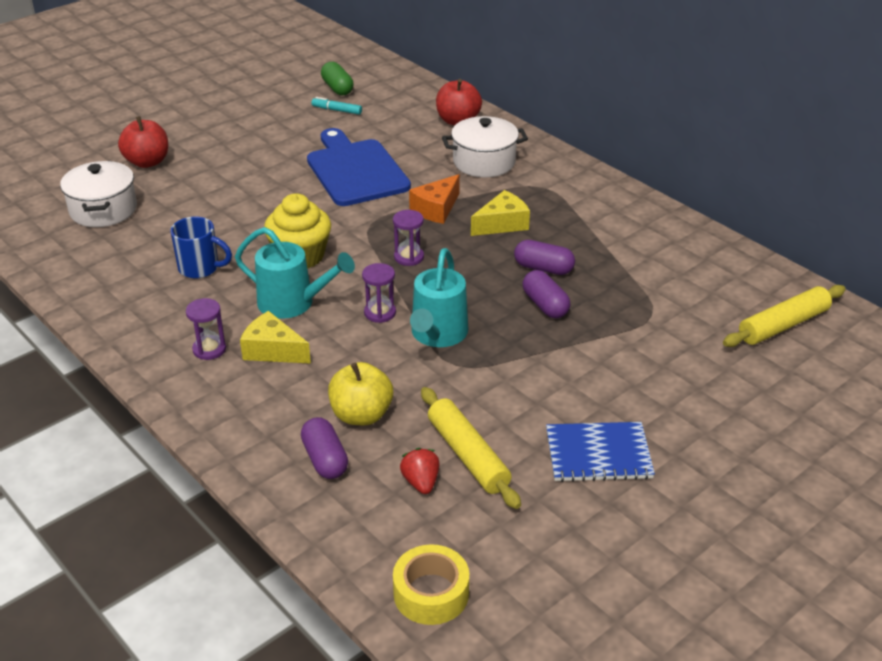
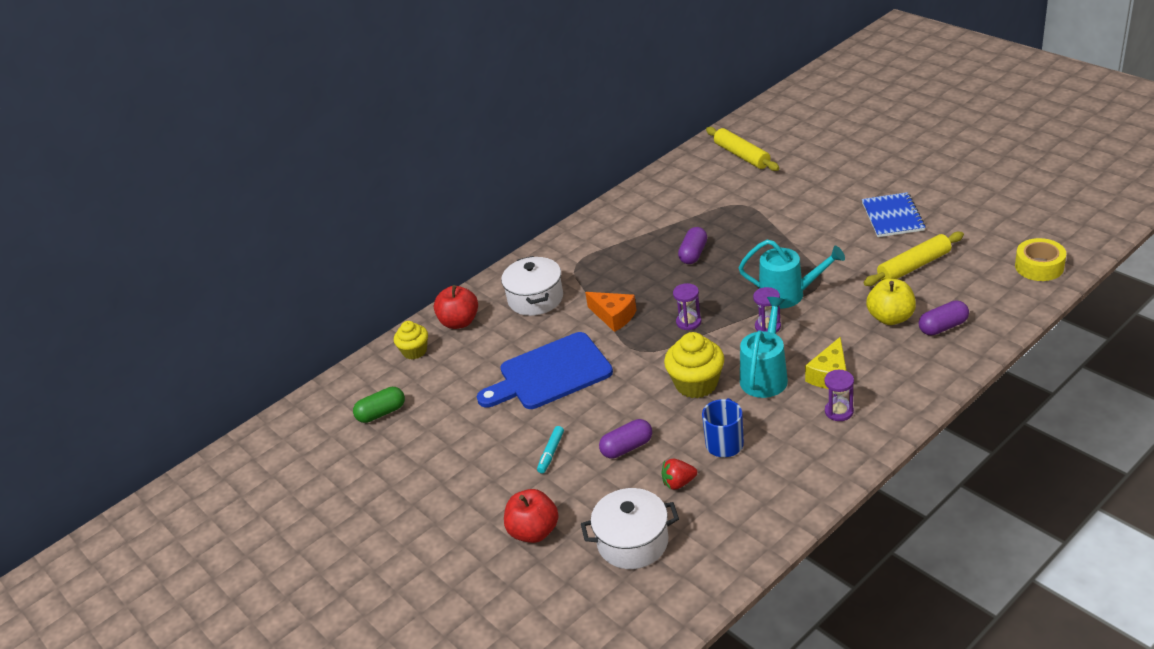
camera: 85 degrees left, 0 degrees up
(337, 110) = (430, 405): turquoise marker -> turquoise marker (551, 453)
(420, 100) = (415, 351): none -> yellow cupcake
(421, 482) = (947, 282): red strawberry -> red strawberry (678, 483)
(502, 224) = (634, 279): yellow cheese -> none
(545, 305) = (740, 249): purple capsule -> purple capsule (627, 447)

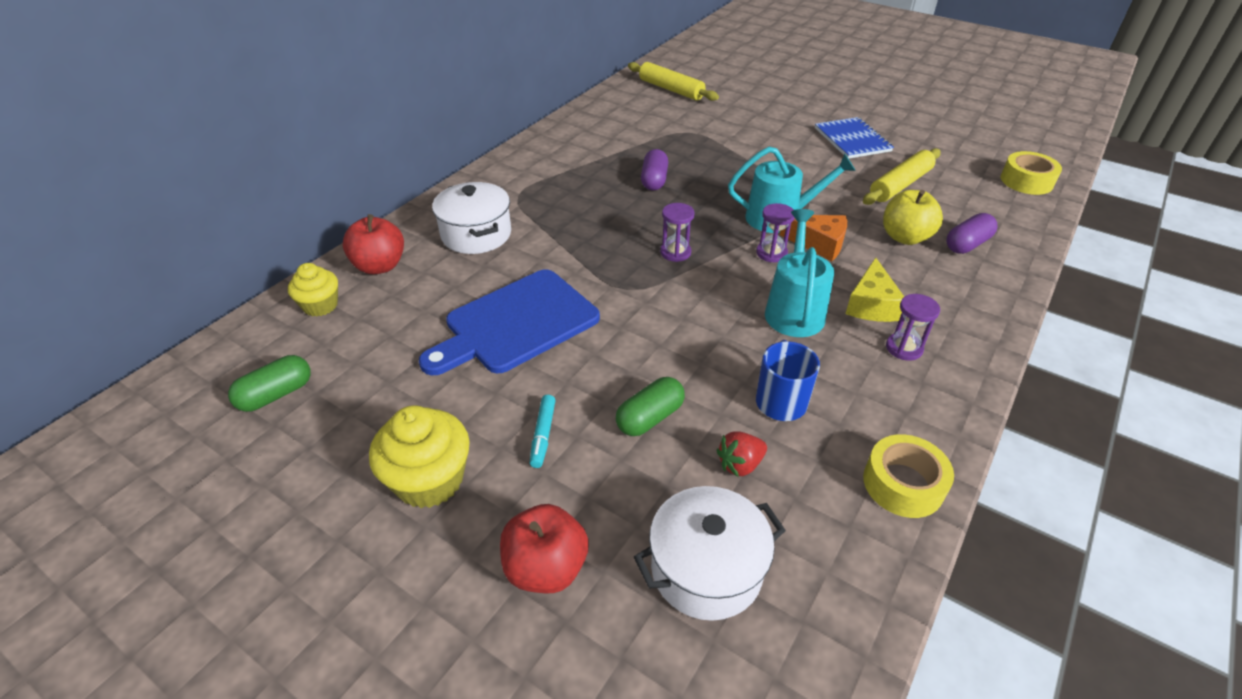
camera: 20 degrees left, 5 degrees up
(614, 316) = (581, 250): orange cheese -> orange cheese (819, 244)
(627, 447) = (650, 417): purple capsule -> green capsule
(696, 384) = (712, 325): yellow cupcake -> yellow cupcake (429, 480)
(787, 505) = (903, 484): none -> yellow tape

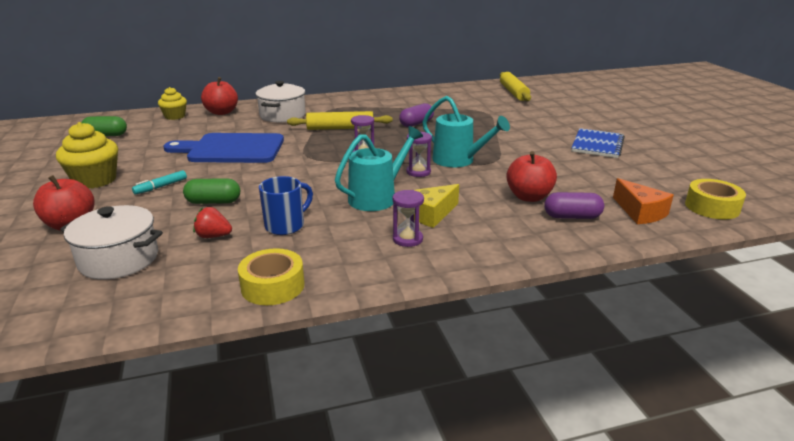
camera: 40 degrees right, 15 degrees down
(819, 244) = (458, 179): orange cheese -> orange cheese (640, 212)
(900, 185) = (585, 174): yellow rolling pin -> yellow rolling pin (340, 128)
(905, 237) = (529, 197): yellow apple -> red apple

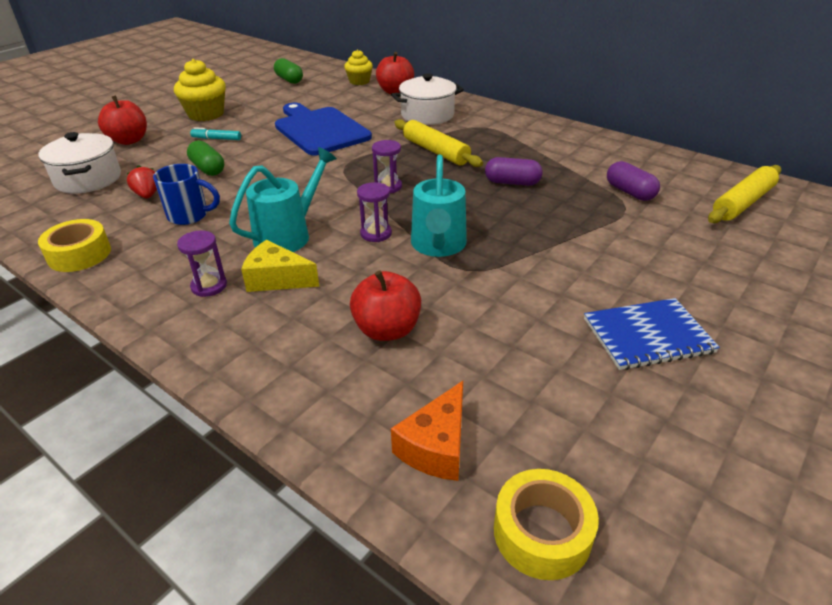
camera: 55 degrees right, 10 degrees up
(377, 197) = (288, 235): turquoise watering can -> turquoise watering can turned 60 degrees counterclockwise
(572, 217) = (361, 383): purple capsule -> purple capsule (629, 192)

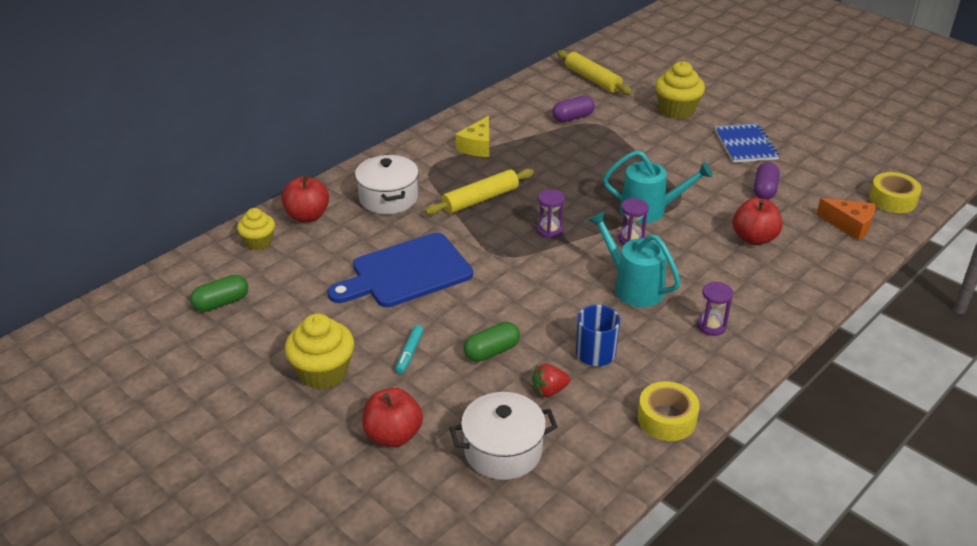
camera: 85 degrees left, 0 degrees up
(276, 279) = (699, 290): yellow cheese -> yellow cheese (477, 146)
(512, 183) = (550, 166): purple capsule -> purple capsule (764, 190)
(711, 270) = (676, 110): none -> yellow cupcake

